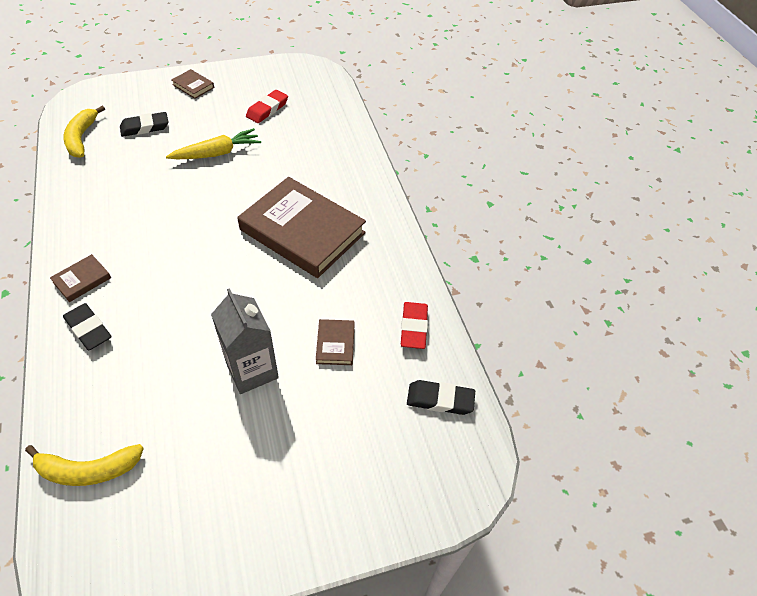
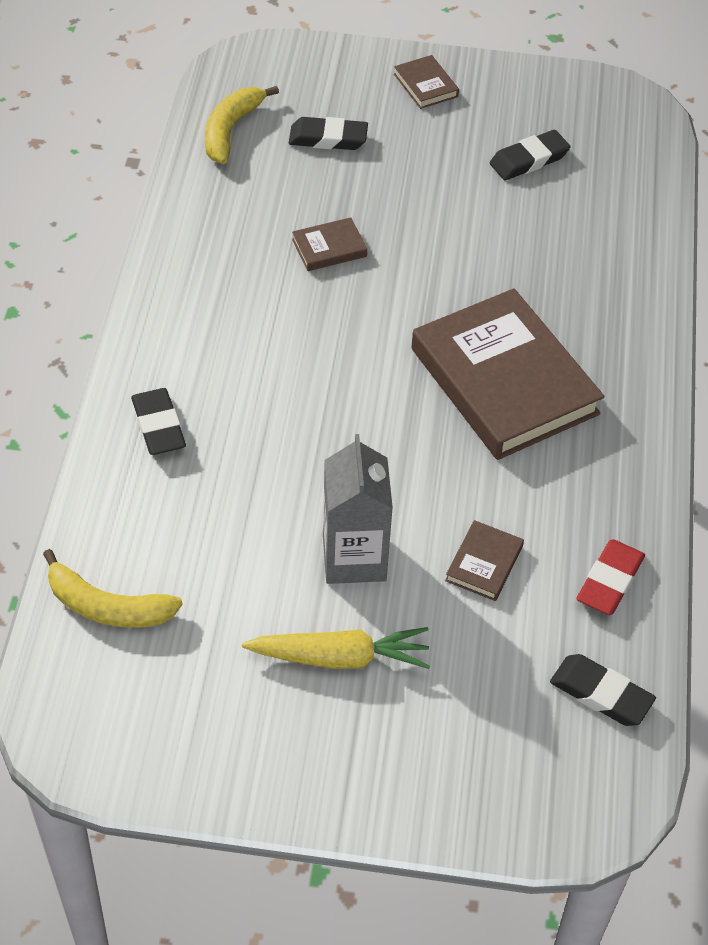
camera: 25 degrees right, 0 degrees up
(82, 280) = (169, 353): brown book -> brown book (329, 248)
(216, 153) = (421, 214): yellow carrot -> yellow carrot (339, 657)
(267, 109) = (529, 160): red eraser -> black eraser

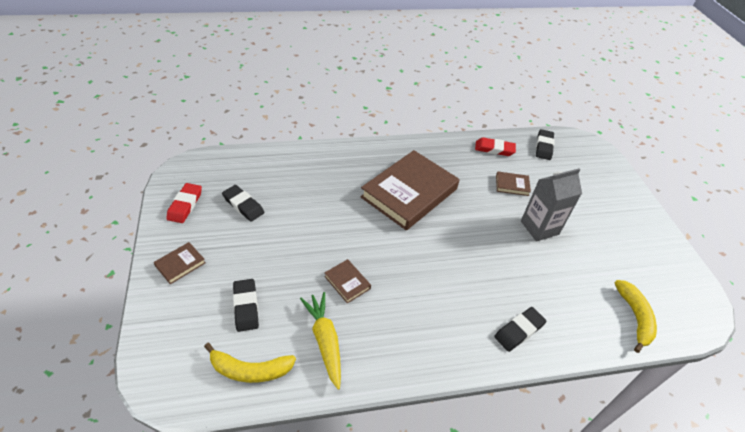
camera: 110 degrees left, 5 degrees down
(339, 657) = (589, 222): yellow carrot -> yellow carrot (325, 341)
(546, 98) = (185, 205): none -> red eraser

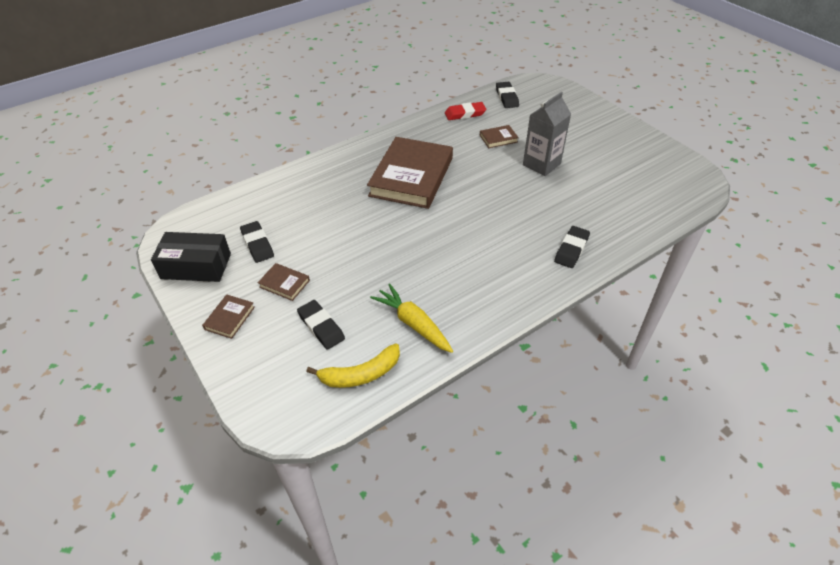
camera: 20 degrees left, 0 degrees up
(185, 205) = (196, 266): red eraser -> black box
(243, 205) = (257, 244): black eraser -> black eraser turned 45 degrees clockwise
(347, 282) = (402, 270): brown book -> brown book (284, 283)
(634, 317) = (653, 204): yellow banana -> none

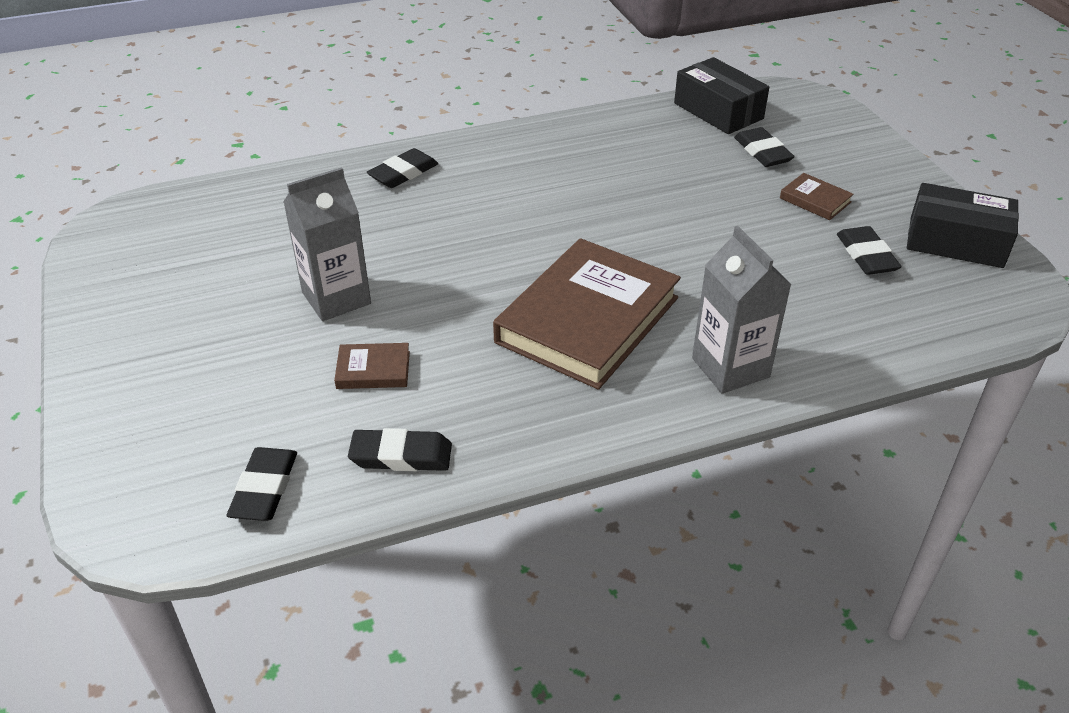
camera: 165 degrees left, 5 degrees down
(229, 318) = (882, 177): brown book -> none
(337, 167) = (730, 367): none -> grey carton
(361, 374) = (718, 111): yellow banana -> black box
(413, 324) = (649, 138): yellow carrot -> none
(465, 114) = (401, 455): red eraser -> black eraser

